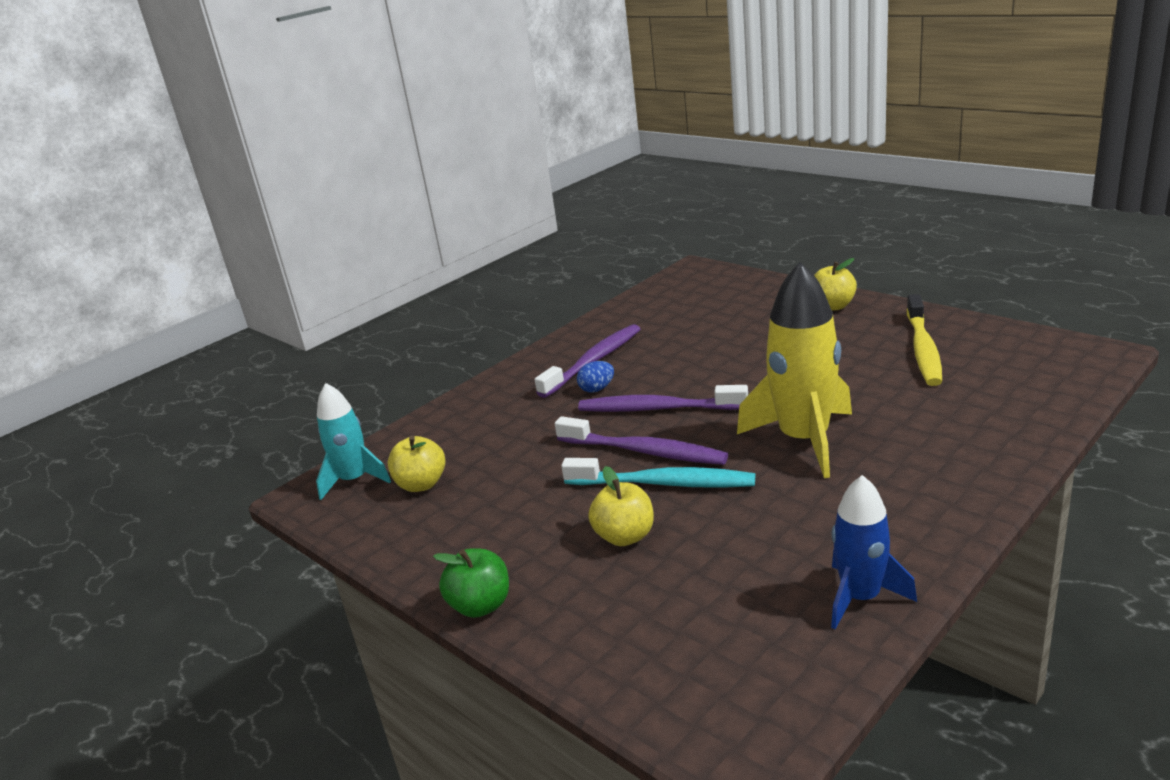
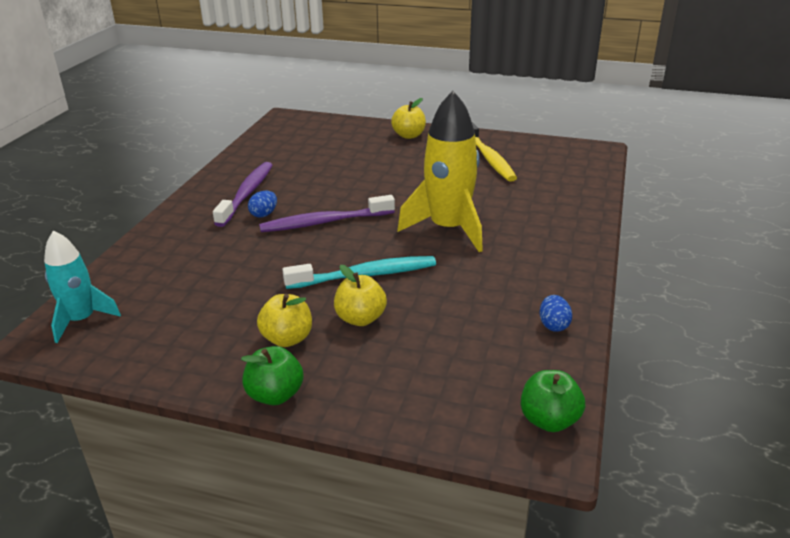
camera: 30 degrees left, 5 degrees up
(421, 484) = (153, 312): yellow apple -> yellow apple (287, 338)
(643, 451) = (333, 255): purple toothbrush -> none
(770, 722) = (549, 420): none -> green apple
(860, 597) = (553, 325): blue rocket -> blue egg

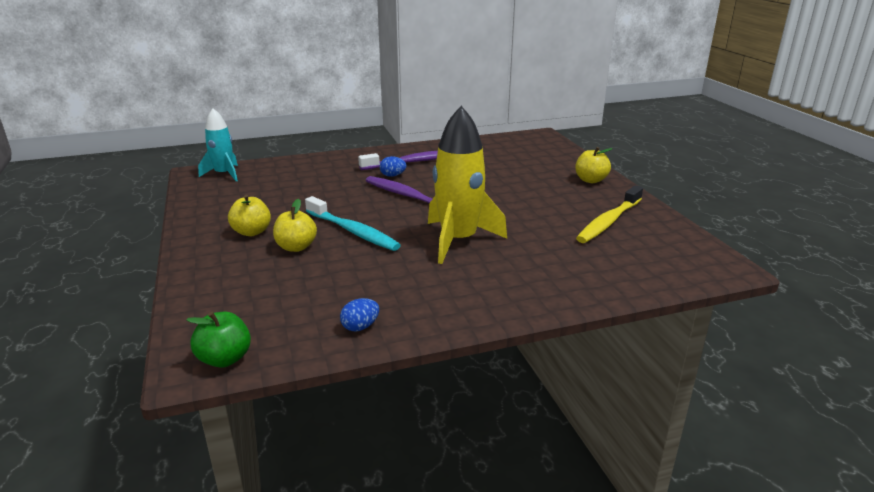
camera: 55 degrees right, 5 degrees down
(275, 395) = (190, 248): green apple -> none

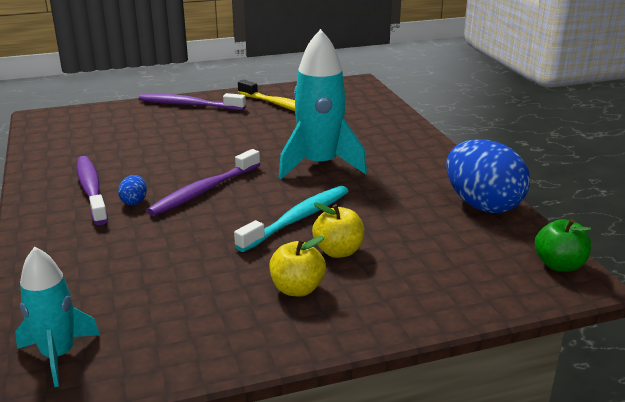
camera: 90 degrees left, 0 degrees up
(360, 327) = (482, 205): blue egg -> blue egg, size x2.46
(458, 240) = (319, 165): yellow rocket -> turquoise rocket
(590, 180) = (189, 105): yellow apple -> purple toothbrush

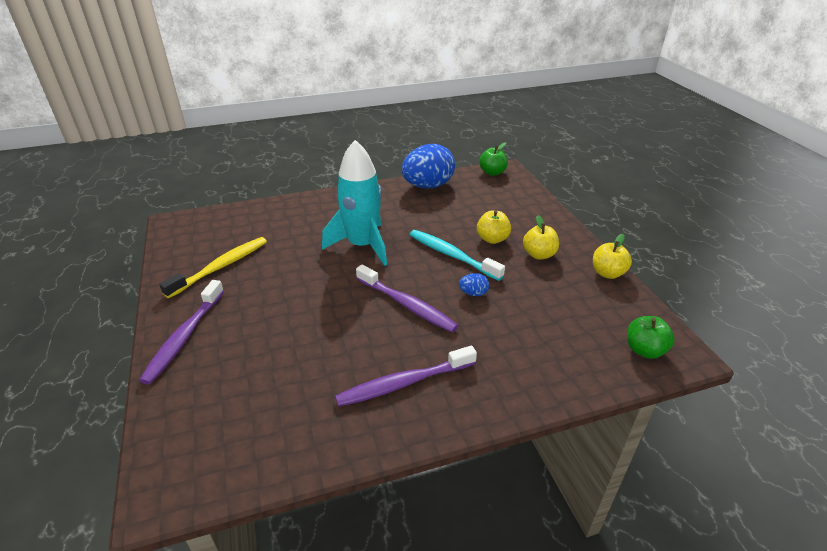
camera: 90 degrees left, 10 degrees up
(58, 355) = (644, 350): turquoise rocket -> green apple
(134, 201) = (427, 347): blue egg -> blue egg (473, 293)
(241, 353) = (607, 273): none -> yellow apple

